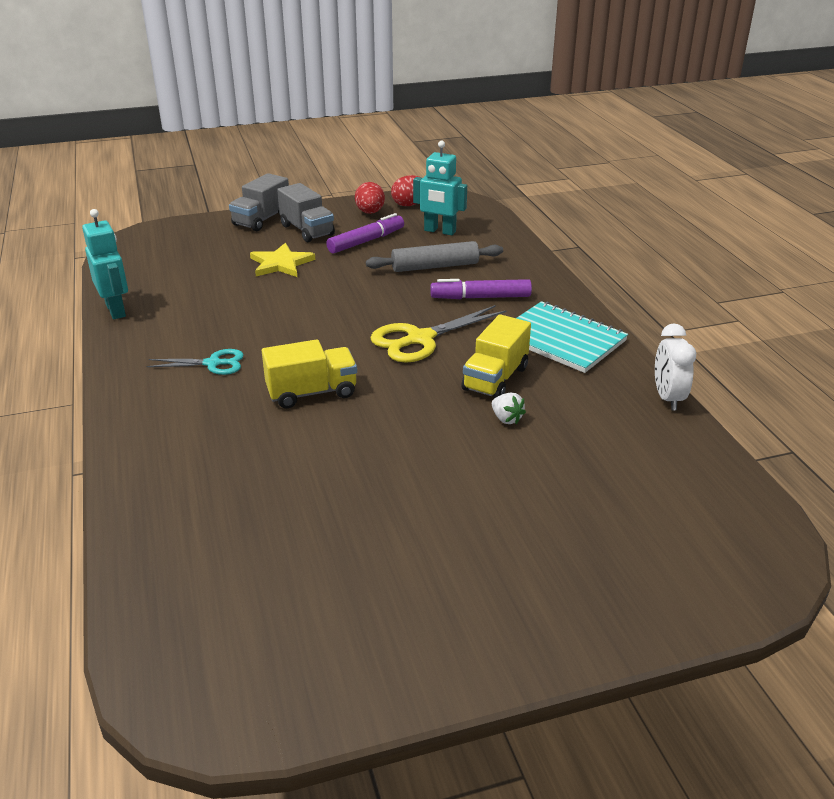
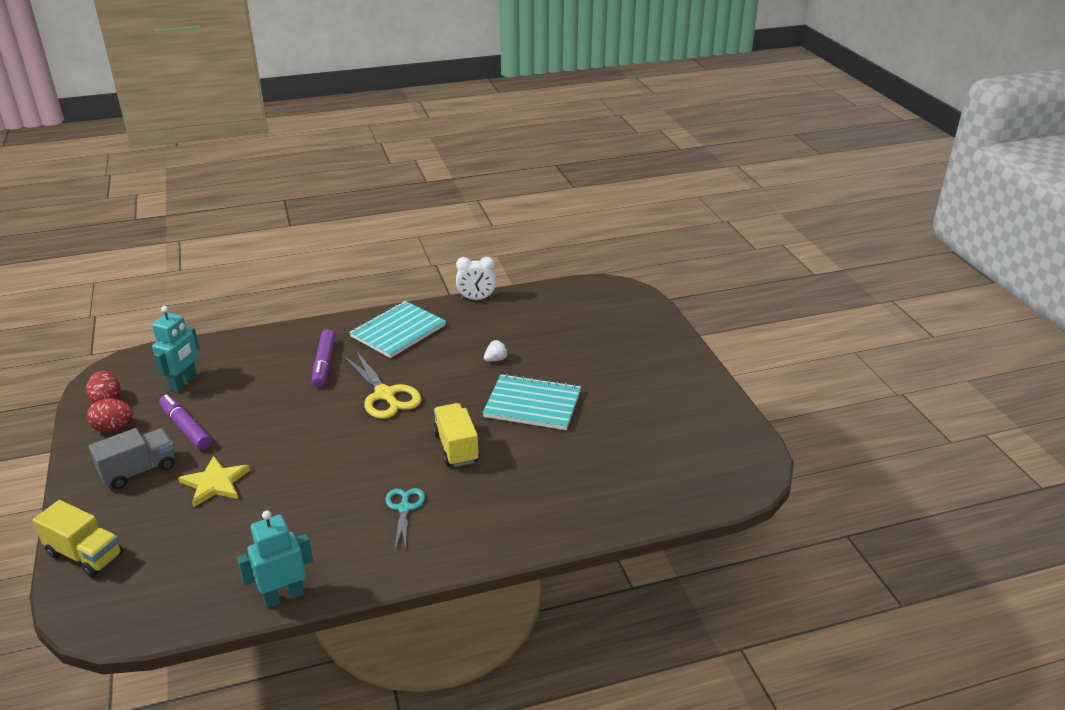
camera: 90 degrees left, 0 degrees up
(262, 220) = (91, 508): grey truck -> none
(398, 452) = (532, 404): none -> turquoise notebook
(435, 266) = (258, 386): grey rolling pin -> none
(495, 379) = (447, 362): yellow truck -> yellow truck (85, 554)

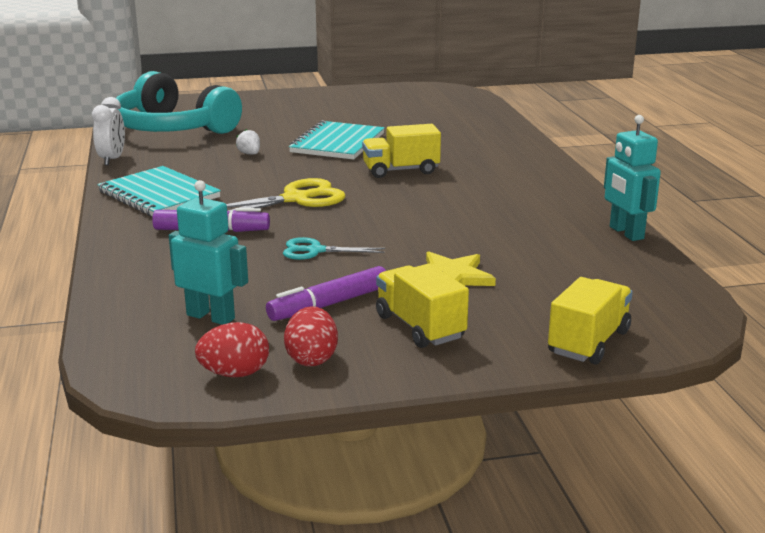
camera: 85 degrees left, 10 degrees down
(139, 470) = (419, 327): grey truck -> yellow truck
(404, 508) = (493, 189): turquoise scissors -> turquoise scissors (315, 251)
(560, 312) = (173, 128): none -> turquoise headphones

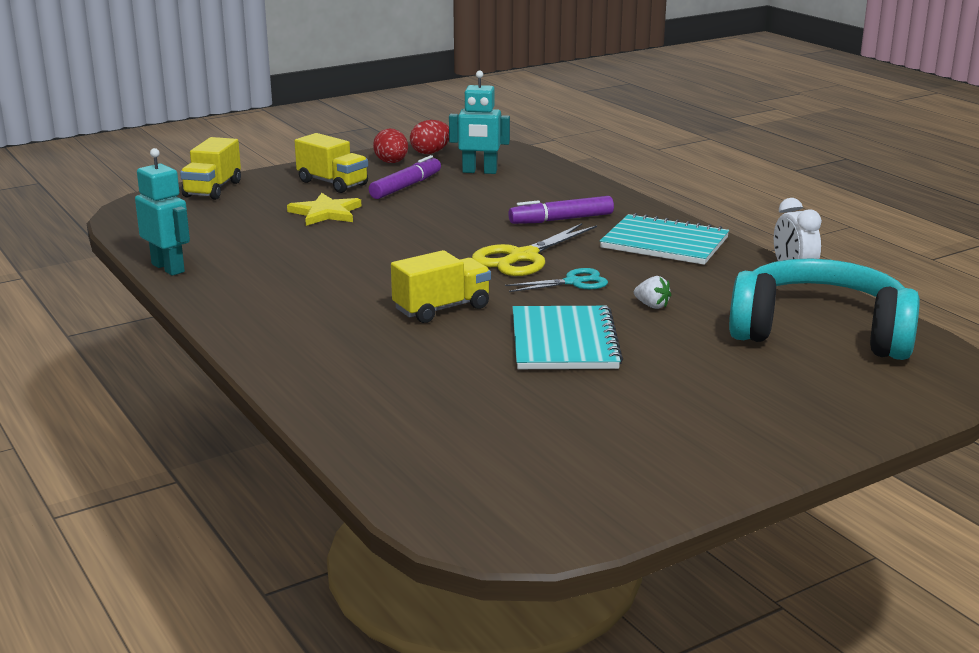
camera: 160 degrees right, 0 degrees up
(315, 251) = (452, 216): turquoise scissors -> turquoise scissors (574, 282)

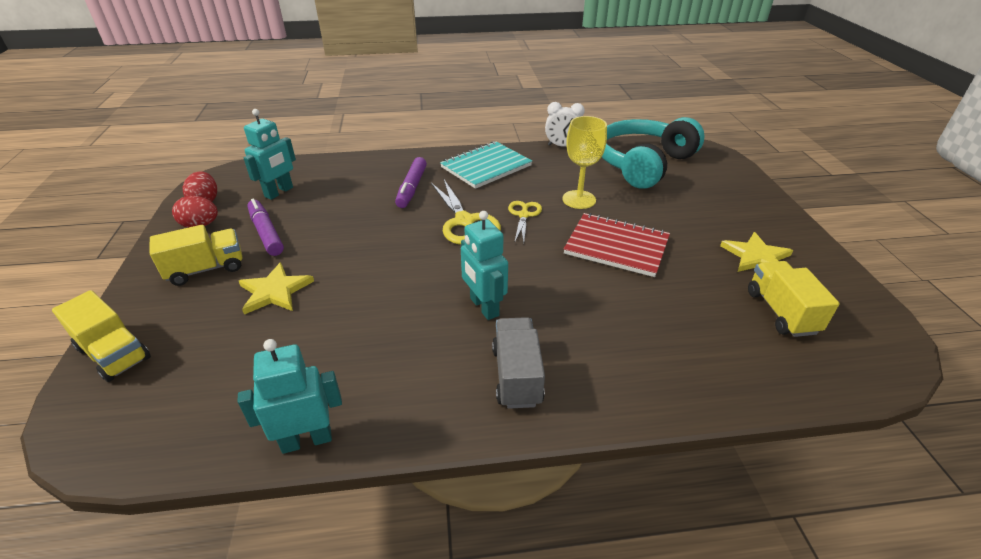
camera: 65 degrees left, 15 degrees up
(290, 325) = (516, 376): none -> grey truck
(378, 294) = (484, 307): none -> turquoise robot
(441, 308) = (532, 282): yellow truck -> yellow truck (781, 312)
(564, 341) = (616, 246): turquoise notebook -> red notebook
(574, 282) = (524, 215): turquoise scissors -> yellow scissors
(642, 433) = (756, 257): none -> yellow star
(652, 306) = (579, 199): white strawberry -> yellow goblet

